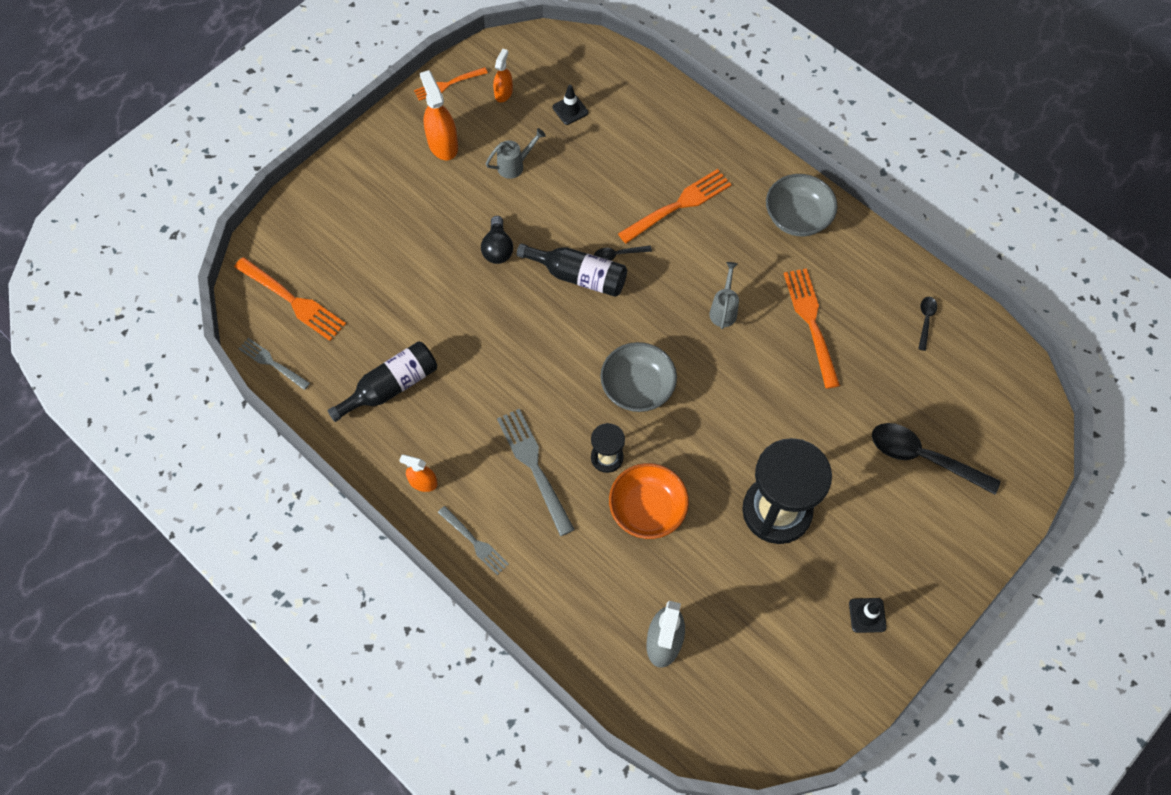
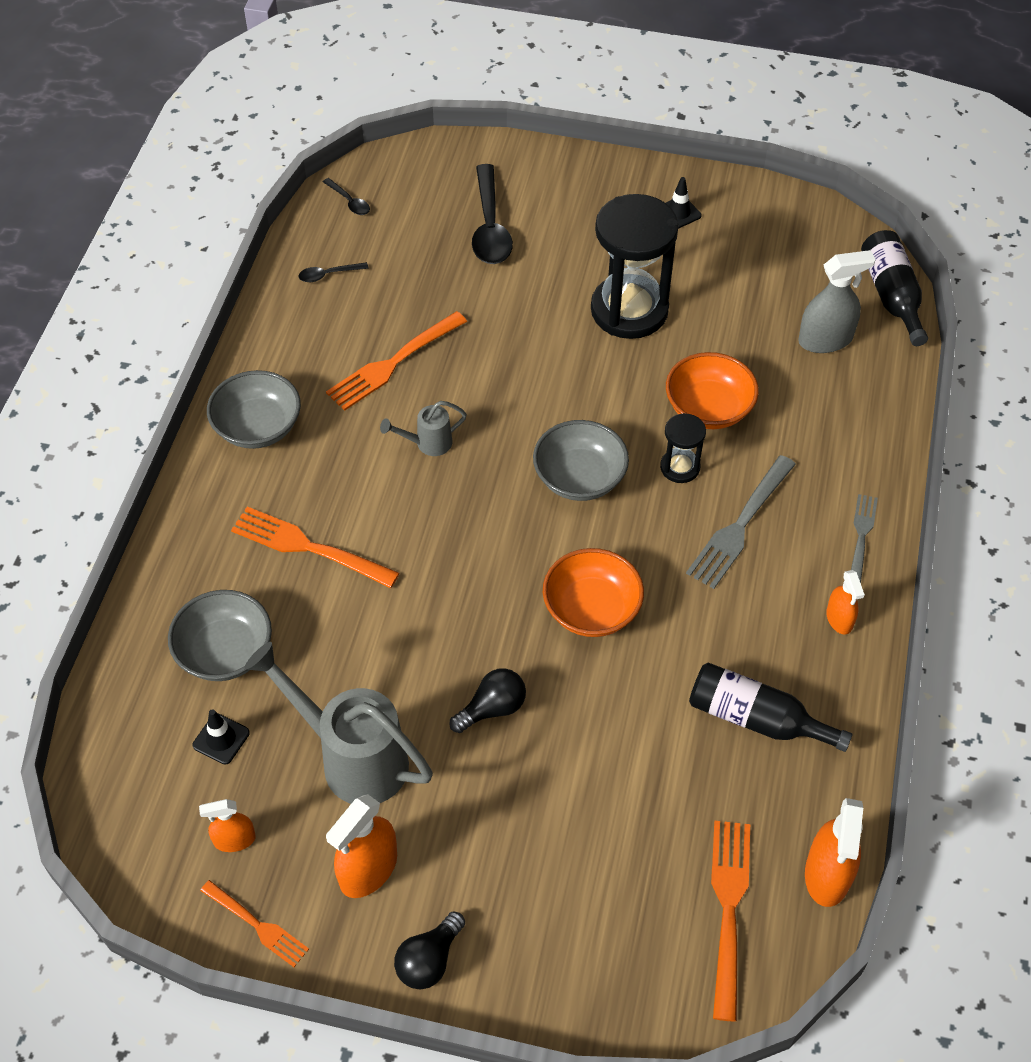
camera: 120 degrees left, 10 degrees down
(272, 363) = (827, 874): grey fork -> orange spray bottle
(373, 149) = (429, 960): none -> black light bulb
(515, 165) = (352, 758): grey watering can -> grey watering can, size x2.10
(529, 338) = (591, 609): none -> orange bowl
(579, 276) = (475, 601): black bottle -> black bottle (891, 296)
(618, 254) = (418, 576): black spoon -> black spoon (349, 202)
(628, 133) = (225, 652): none -> grey bowl

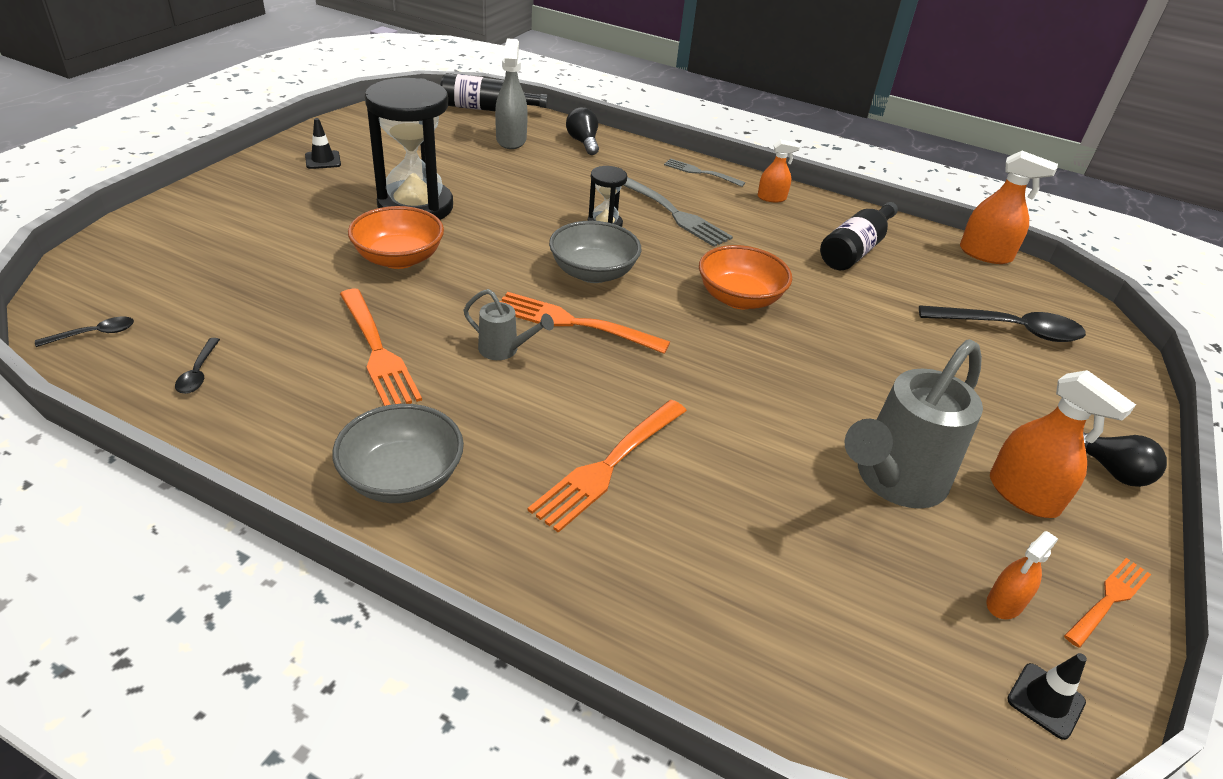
camera: 80 degrees left, 15 degrees down
(221, 739) = (868, 594): black traffic cone -> black traffic cone (1045, 701)
(225, 652) = (742, 569): grey bowl -> none
(234, 840) = (1004, 603): orange spray bottle -> orange spray bottle turned 45 degrees clockwise
(427, 444) = (505, 350): grey watering can -> grey watering can turned 60 degrees counterclockwise
(490, 227) = (238, 252): black spoon -> black spoon (1010, 330)
(492, 708) = (838, 375): black light bulb -> black light bulb (583, 142)
(708, 409) = (550, 198): orange bowl -> orange bowl (399, 258)
(729, 910) = (1023, 300): orange fork -> orange fork (575, 323)

